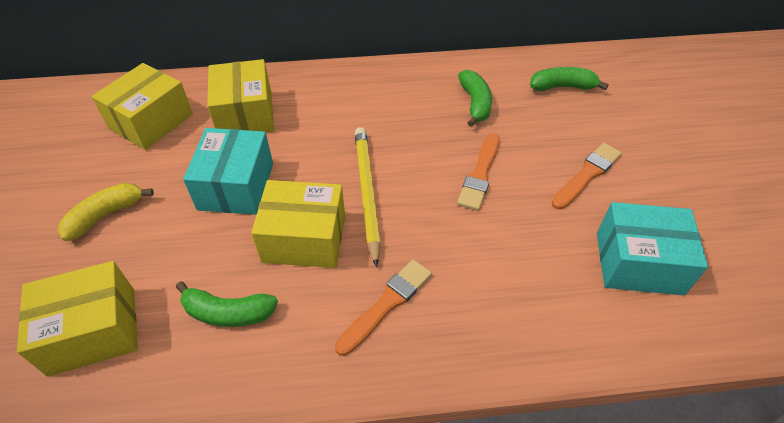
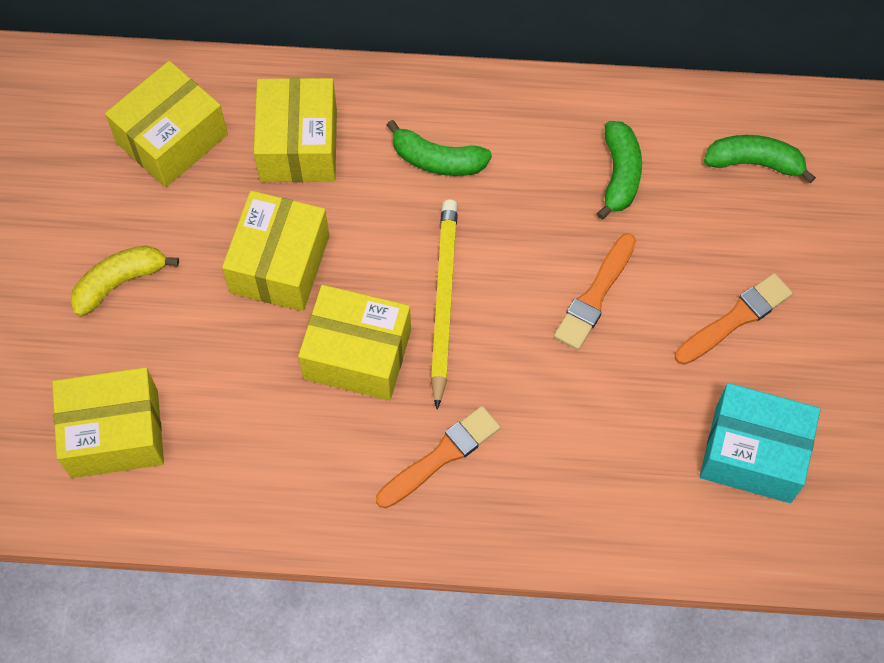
camera: 10 degrees right, 15 degrees up
(228, 313) = (262, 437): green banana -> green banana (438, 160)
(236, 186) = (280, 264): turquoise box -> yellow box

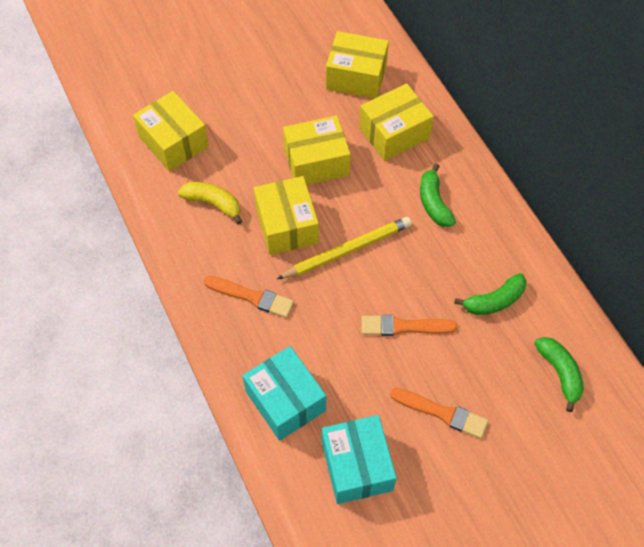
camera: 60 degrees right, 5 degrees down
(120, 282) = (258, 99): yellow banana -> yellow banana (213, 203)
(619, 492) = (285, 401): none -> turquoise box

